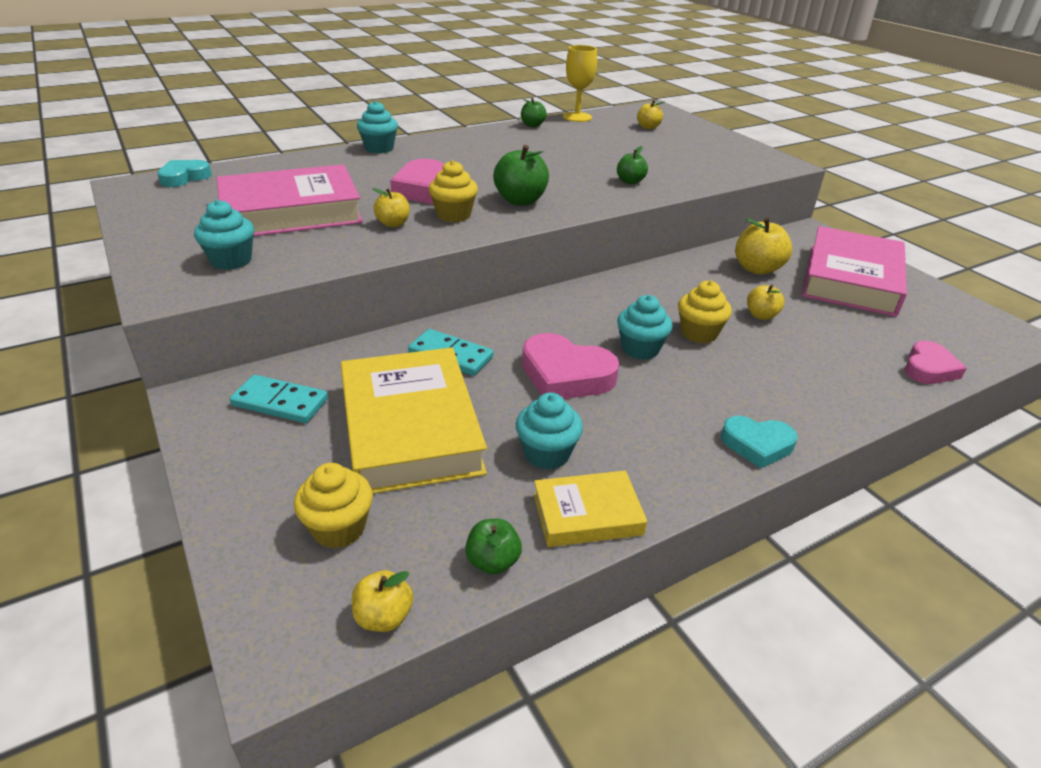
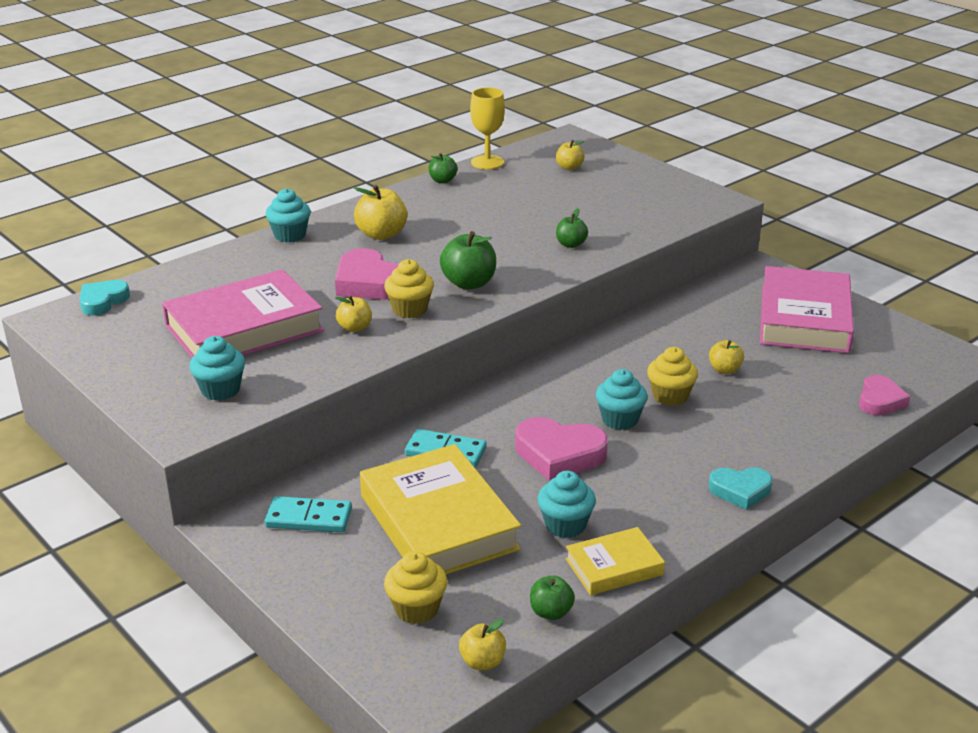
camera: 10 degrees left, 5 degrees down
(757, 269) = (712, 319): yellow apple -> yellow apple (381, 234)

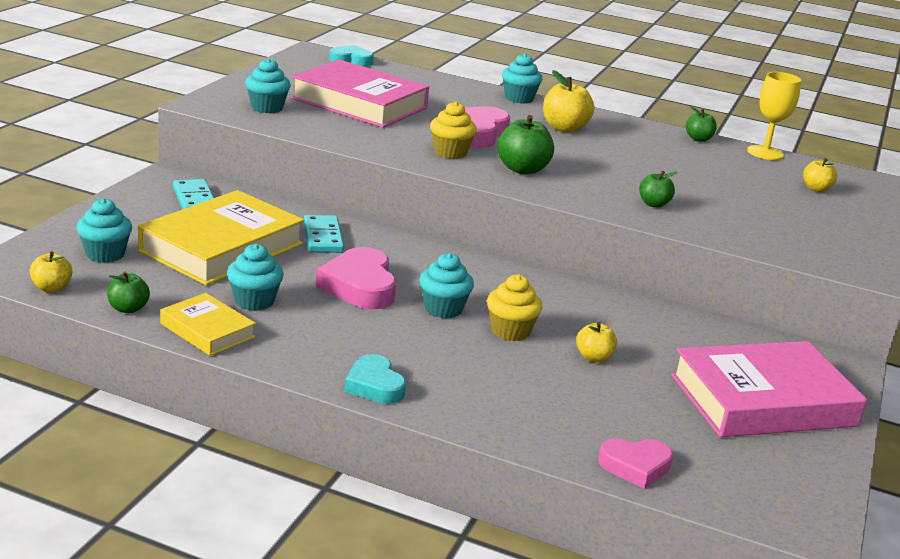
camera: 60 degrees right, 5 degrees down
(354, 328) = (399, 137): yellow apple -> none
(416, 609) = (105, 254): yellow cupcake -> turquoise cupcake

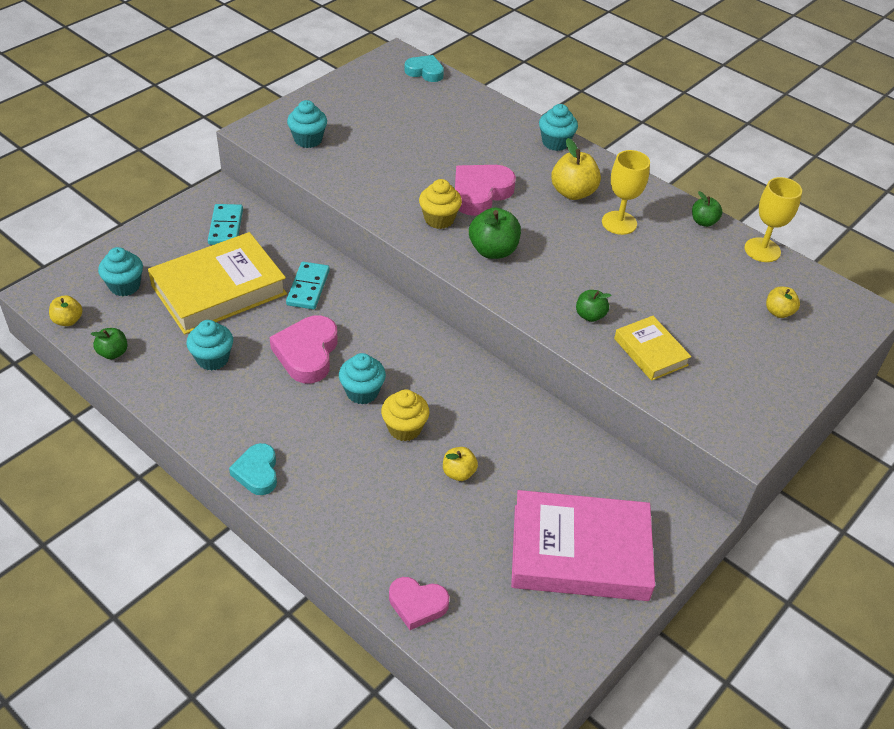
camera: 20 degrees right, 20 degrees up
(207, 330) = (160, 387): yellow book -> yellow book (650, 352)
(359, 103) = (395, 139): pink book -> none
(624, 144) = (619, 223): none -> yellow goblet

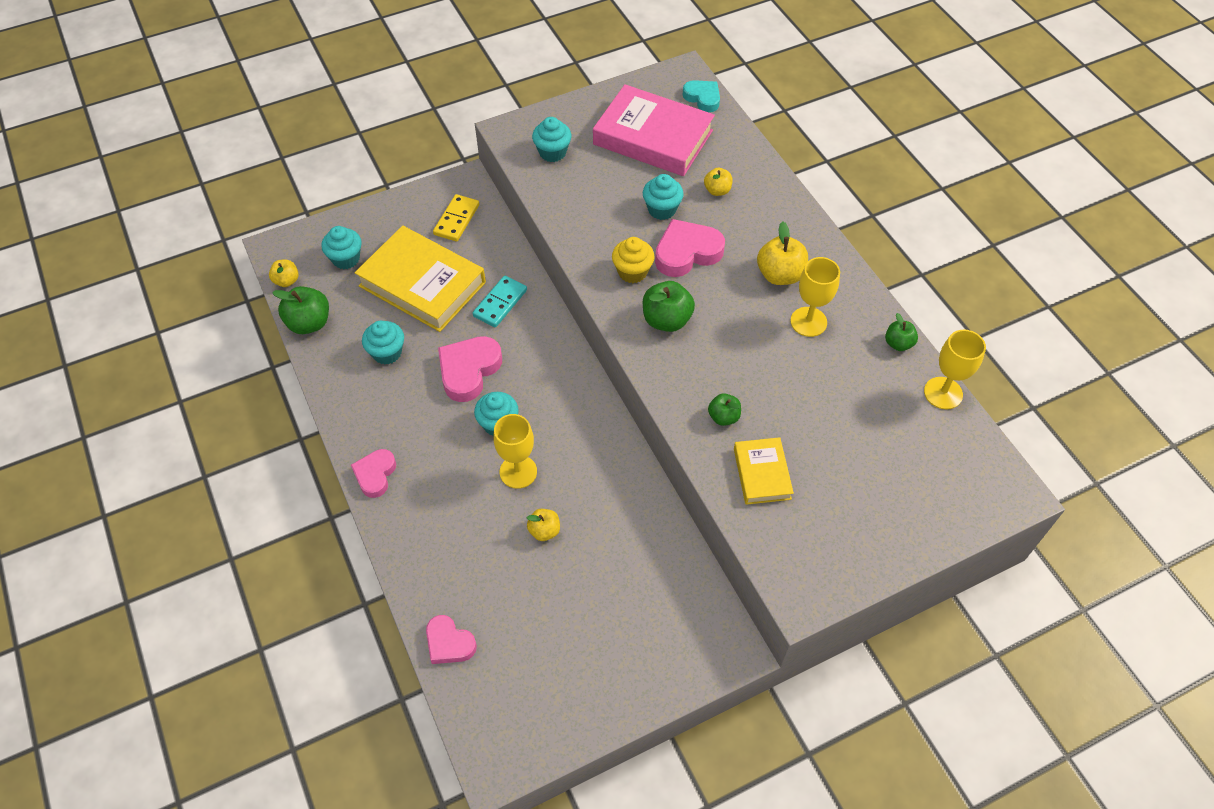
camera: 25 degrees right, 10 degrees up
(113, 353) = (309, 323): green apple -> green apple, size x1.67
(219, 290) = (422, 284): yellow book -> yellow book turned 45 degrees clockwise
(226, 227) = (457, 220): turquoise domino -> yellow domino
(257, 472) = (375, 475): turquoise heart -> pink heart
(404, 428) = (518, 472): yellow cupcake -> yellow goblet
(555, 143) = (792, 212): turquoise cupcake -> turquoise cupcake (662, 209)
(580, 552) = (613, 644): pink book -> pink book (653, 137)
(778, 312) = (919, 468): yellow apple -> yellow apple (717, 190)

